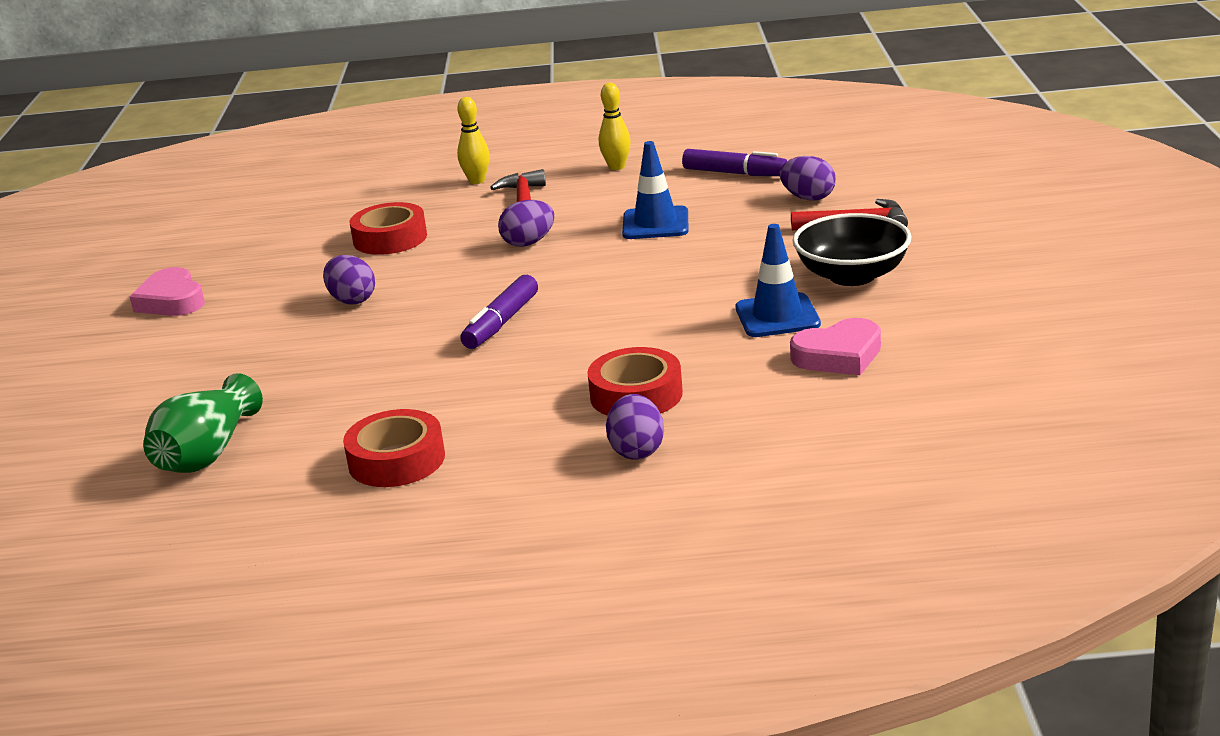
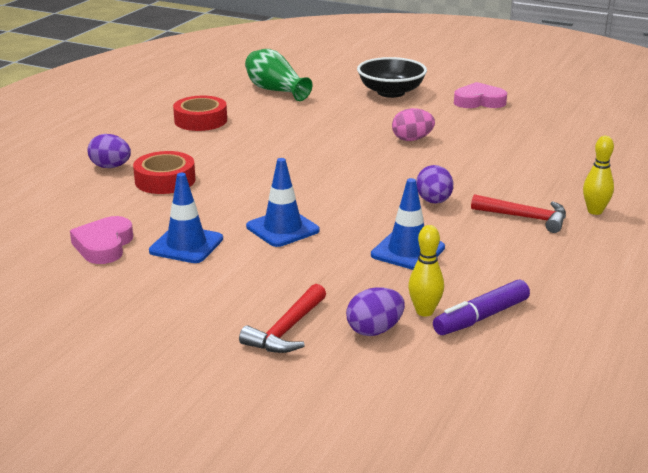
camera: 115 degrees right, 0 degrees up
(352, 300) = (412, 139): purple egg -> pink egg
(390, 238) = (504, 164): red tape -> none
(501, 323) = (315, 168): purple marker -> none
(616, 167) = (564, 271): yellow bowling pin -> yellow bowling pin (424, 311)
(679, 286) = (282, 229): none -> blue traffic cone
(852, 275) = (200, 292): black bowl -> black bowl (391, 92)

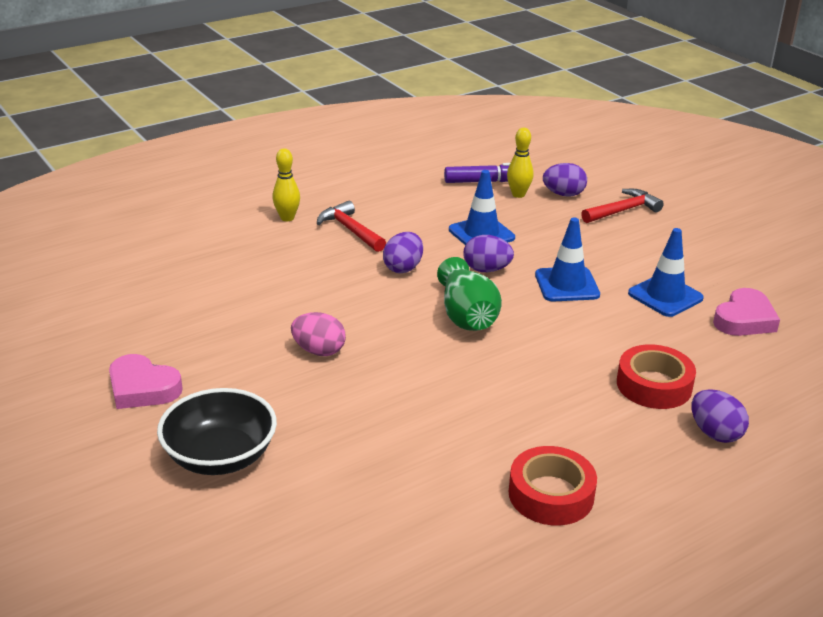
camera: 150 degrees left, 5 degrees up
(275, 90) = (379, 537): green vase -> green vase (467, 315)
(364, 220) = (486, 270): none -> purple egg

